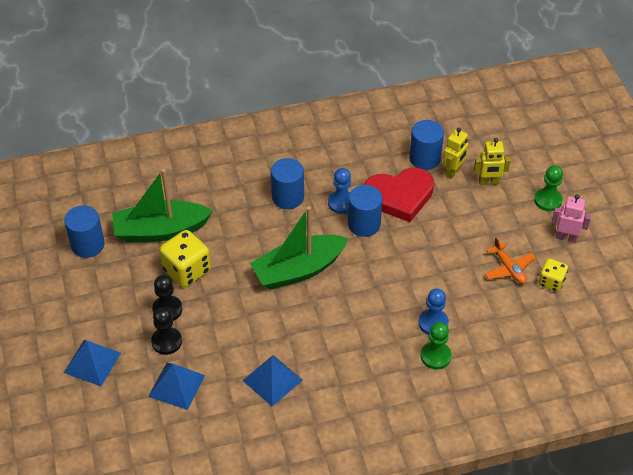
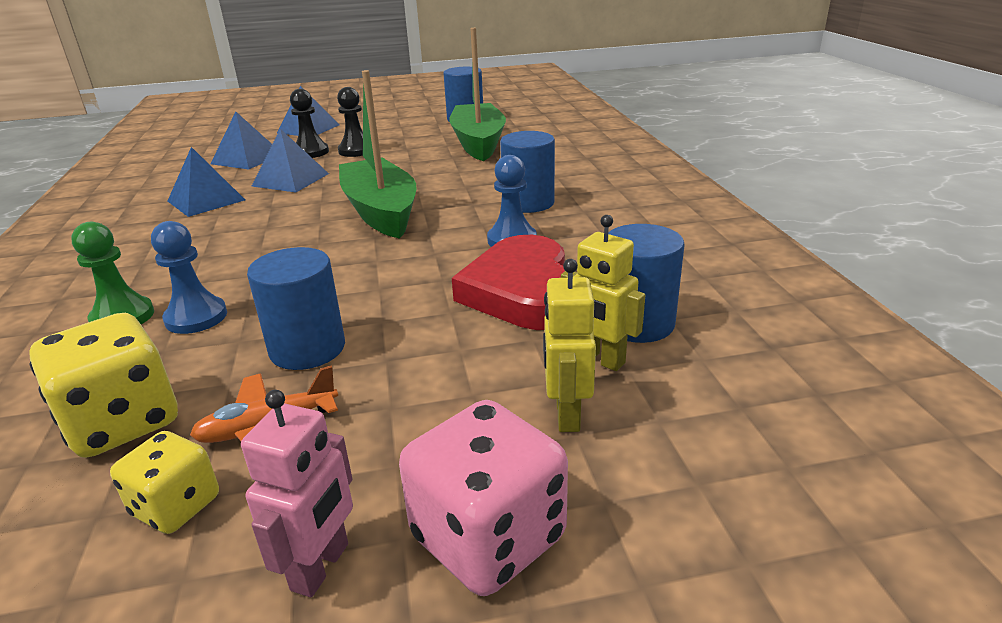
camera: 95 degrees right, 20 degrees down
(187, 270) = (410, 156): yellow dice -> yellow dice (123, 422)
(233, 338) = (290, 179): none -> blue pyramid
(364, 224) = (459, 258): blue cylinder -> blue cylinder (307, 349)
(548, 200) = (488, 538): green pawn -> pink dice

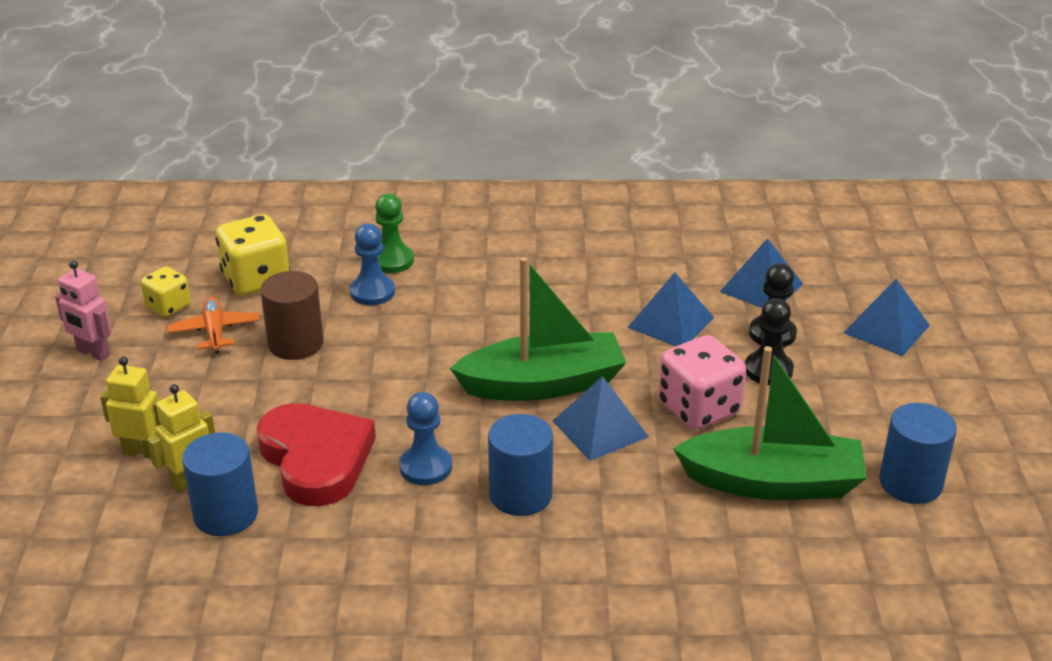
camera: 100 degrees right, 5 degrees up
(206, 200) = (625, 273): blue pyramid -> blue pyramid (600, 428)
(307, 349) = (295, 344): blue cylinder -> brown cylinder
(488, 538) = (69, 406): pink dice -> pink dice (699, 409)
(523, 292) = (316, 459): red heart -> red heart turned 60 degrees clockwise

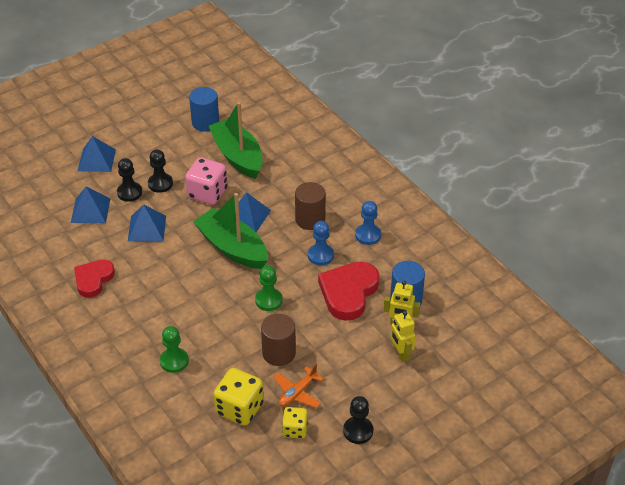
camera: 125 degrees left, 10 degrees up
(93, 353) = (358, 431): pink robot -> black pawn
(372, 292) = (210, 351): blue pawn -> blue pawn (368, 235)
(397, 374) = (268, 300): none -> green pawn
(520, 495) = (310, 219): blue cylinder -> brown cylinder
(609, 248) = (93, 279): none -> red heart

